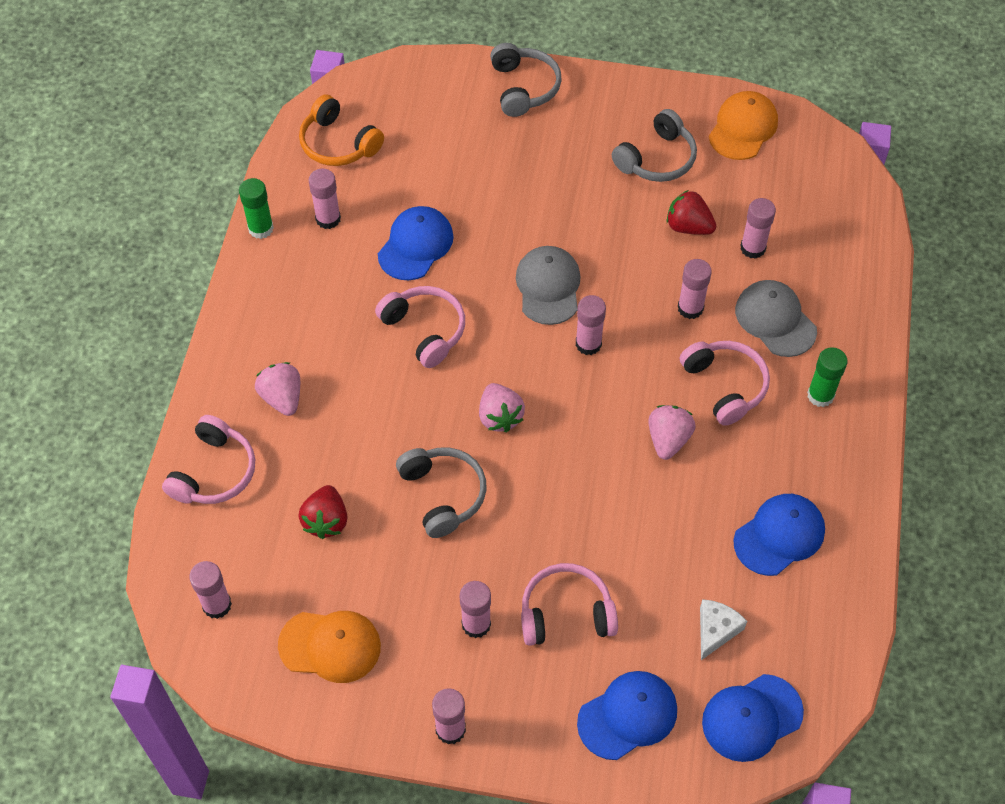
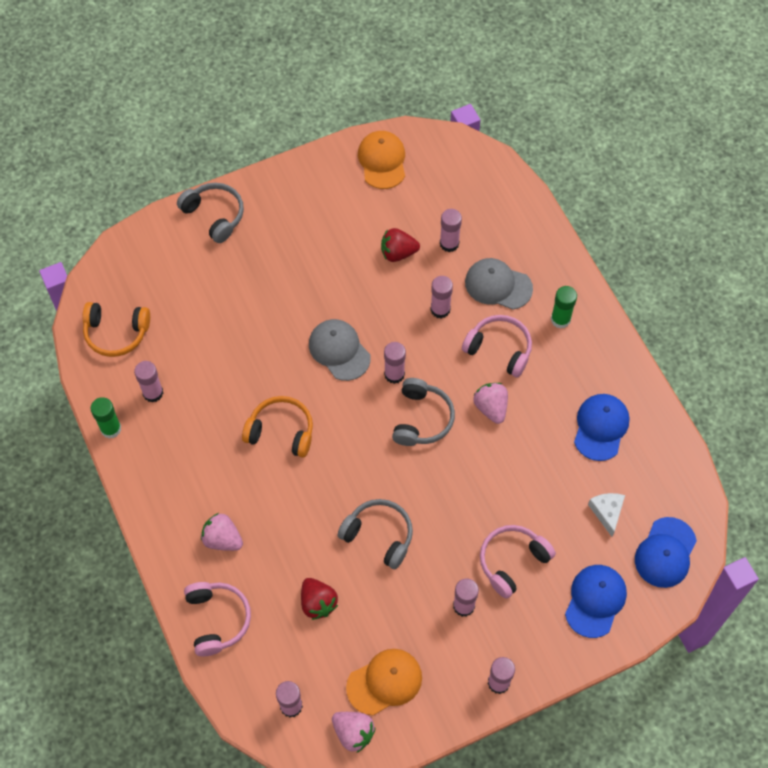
camera: 35 degrees left, 5 degrees up
(415, 245) = (228, 375): blue cap -> none
(425, 330) = (281, 431): pink headphones -> orange headphones
(499, 417) = (375, 460): pink strawberry -> pink strawberry (353, 733)
(657, 159) = (343, 216): grey headphones -> grey headphones (422, 419)

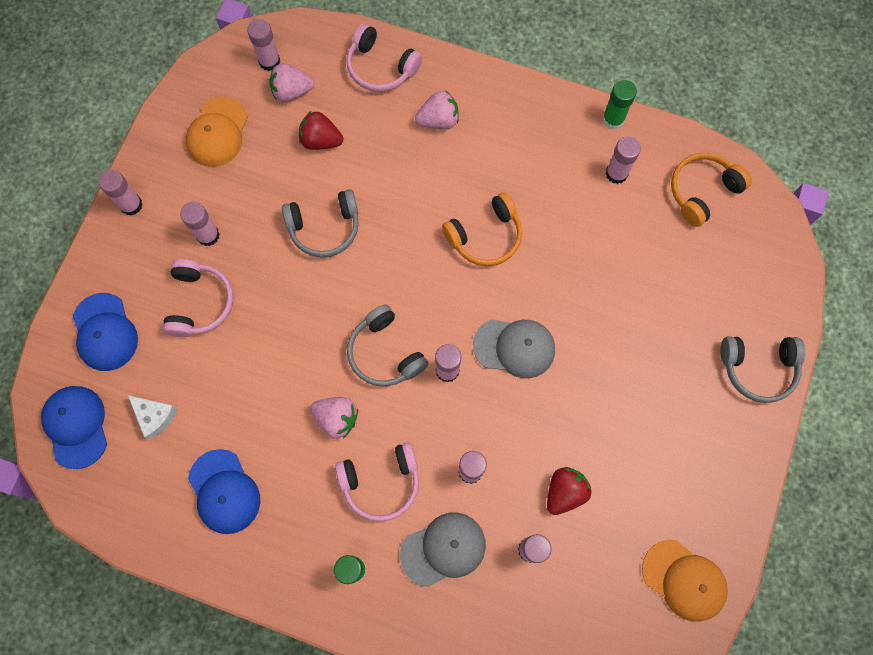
camera: 135 degrees right, 10 degrees up
(353, 733) = (208, 83): pink strawberry -> pink strawberry (292, 92)

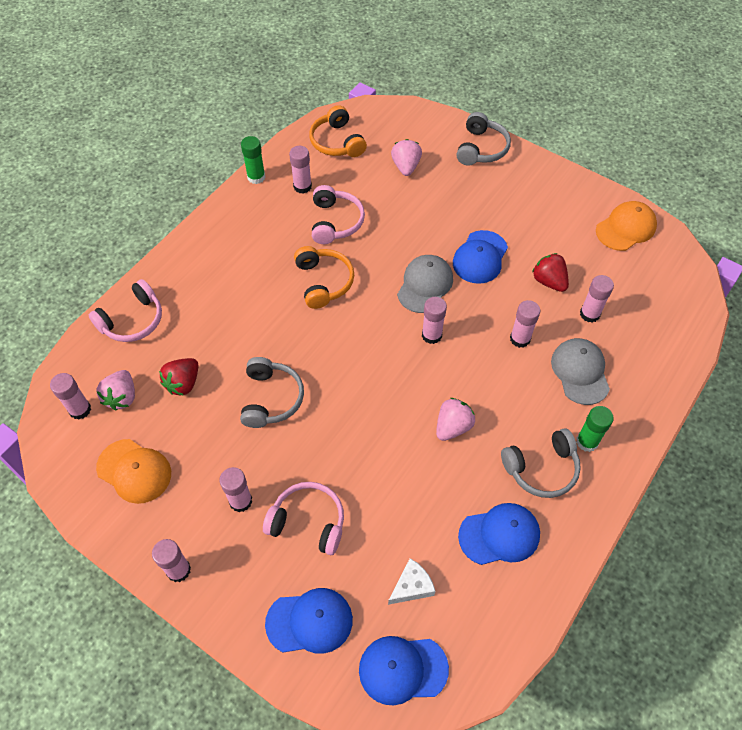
camera: 75 degrees left, 15 degrees down
(381, 483) = (517, 405): pink headphones -> pink headphones (335, 222)
(385, 353) = (403, 377): grey headphones -> grey headphones (542, 469)
(438, 120) = (204, 290): pink strawberry -> pink strawberry (406, 167)
(576, 402) = (480, 257): none -> blue cap

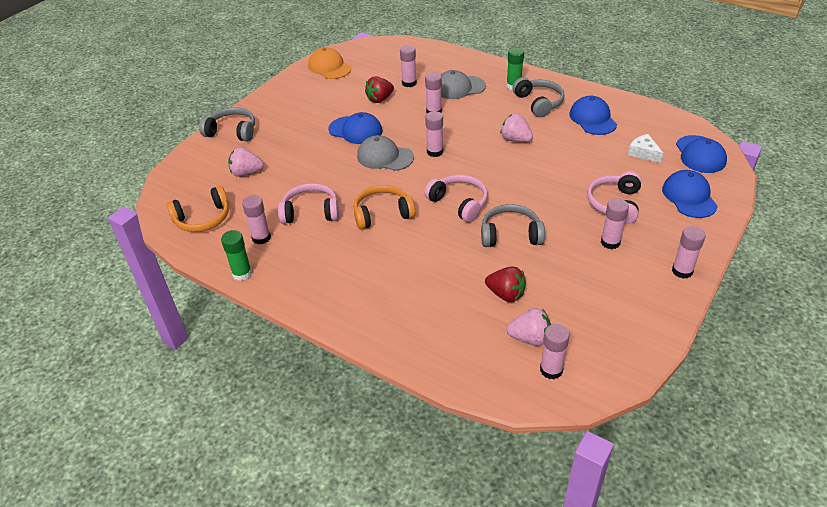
camera: 90 degrees left, 15 degrees down
(133, 320) = (437, 346): pink headphones -> pink headphones (459, 203)
(134, 471) = (605, 314): orange cap -> none

